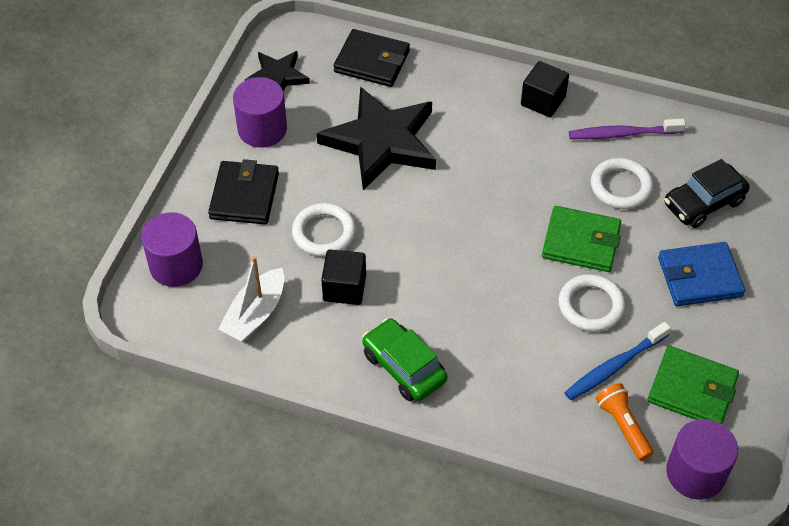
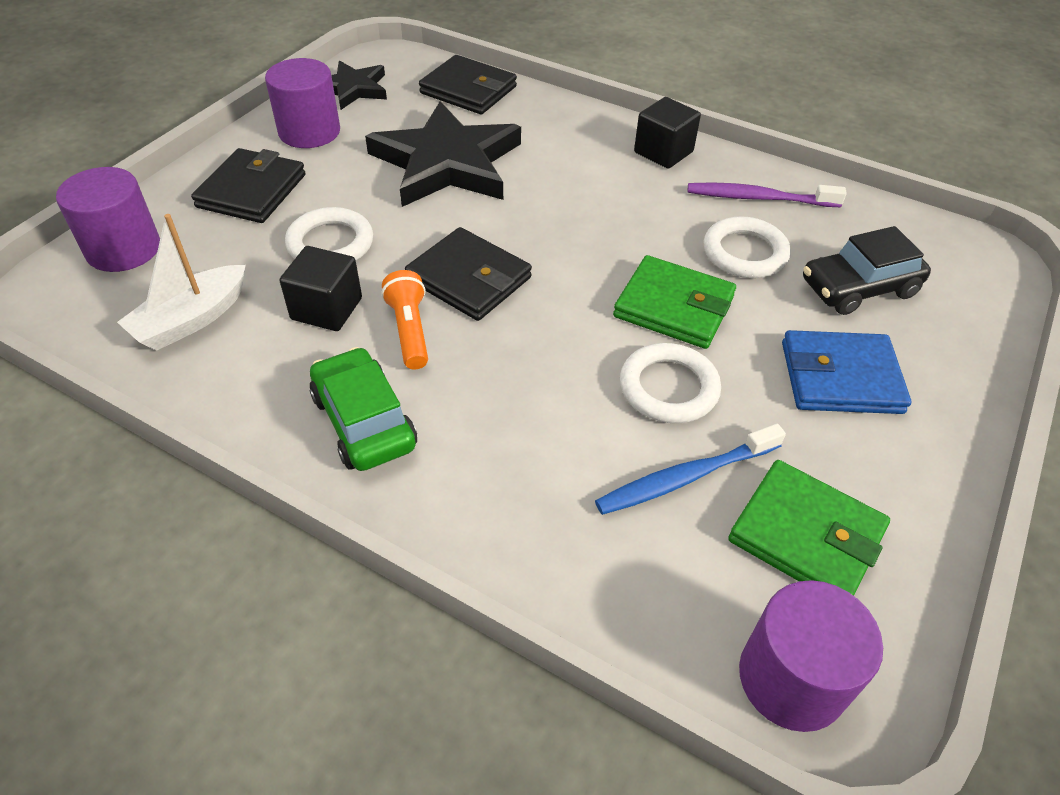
camera: 10 degrees right, 5 degrees down
(434, 245) = (469, 279): none -> black wallet
(623, 426) = (679, 572): orange flashlight -> orange flashlight (409, 330)

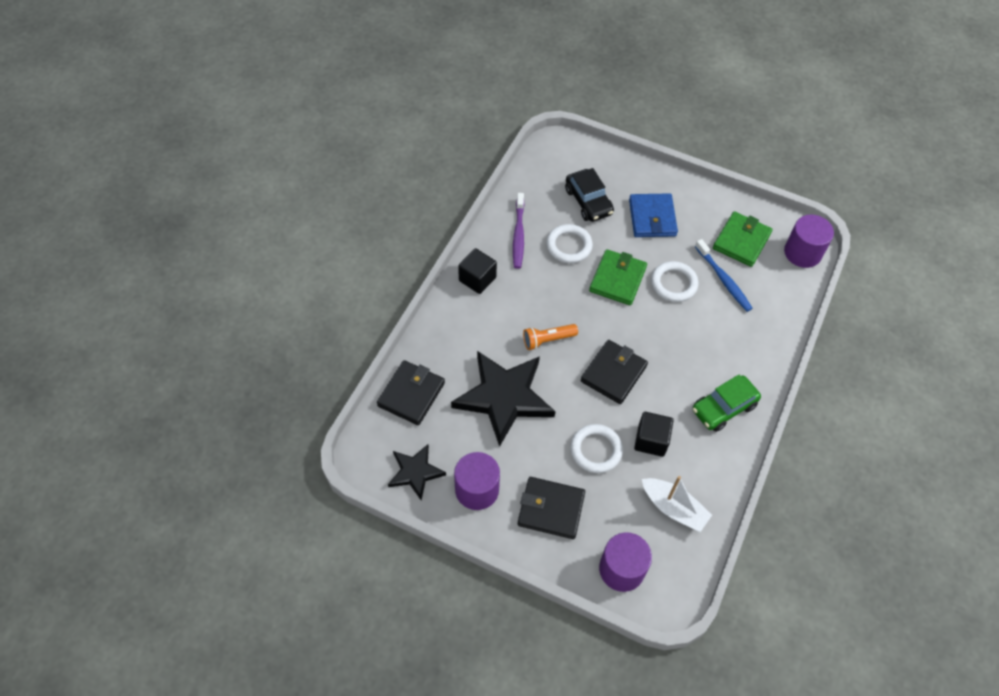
camera: 95 degrees left, 10 degrees up
(409, 330) = (659, 397): orange flashlight -> orange flashlight (547, 340)

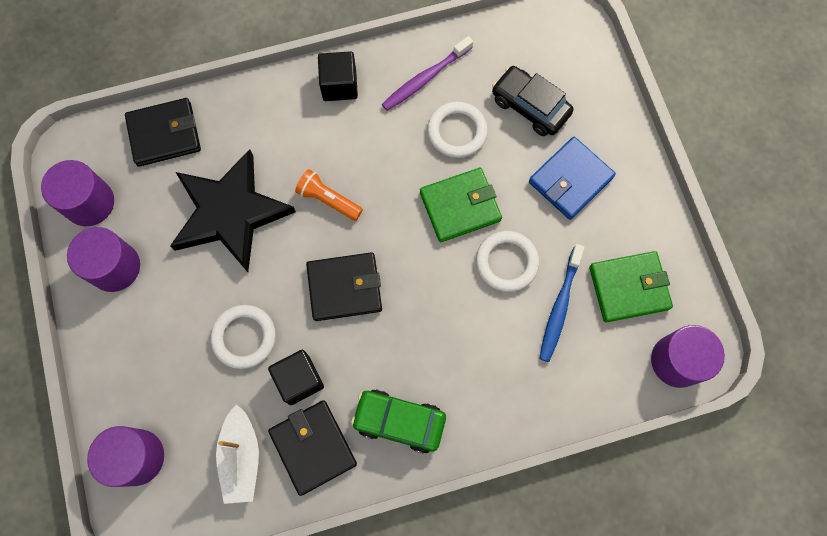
camera: 50 degrees right, 15 degrees up
(415, 472) = (89, 203): black star -> purple cylinder
(551, 509) = (147, 346): black wallet -> black wallet (313, 447)
(588, 201) = (530, 106): black car -> black car turned 105 degrees clockwise

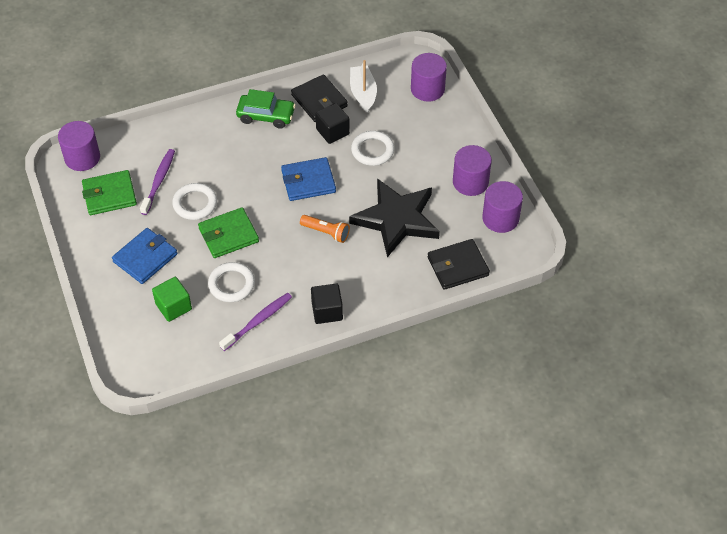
camera: 175 degrees right, 20 degrees down
(344, 287) = (308, 181): black wallet -> blue wallet
(530, 106) = (173, 306): black car -> green cube
(559, 307) = (159, 181): blue toothbrush -> purple toothbrush

